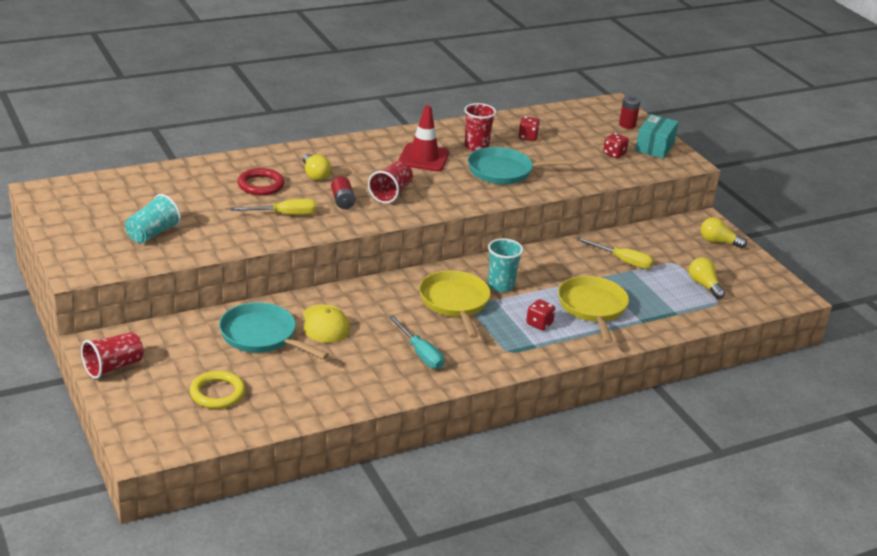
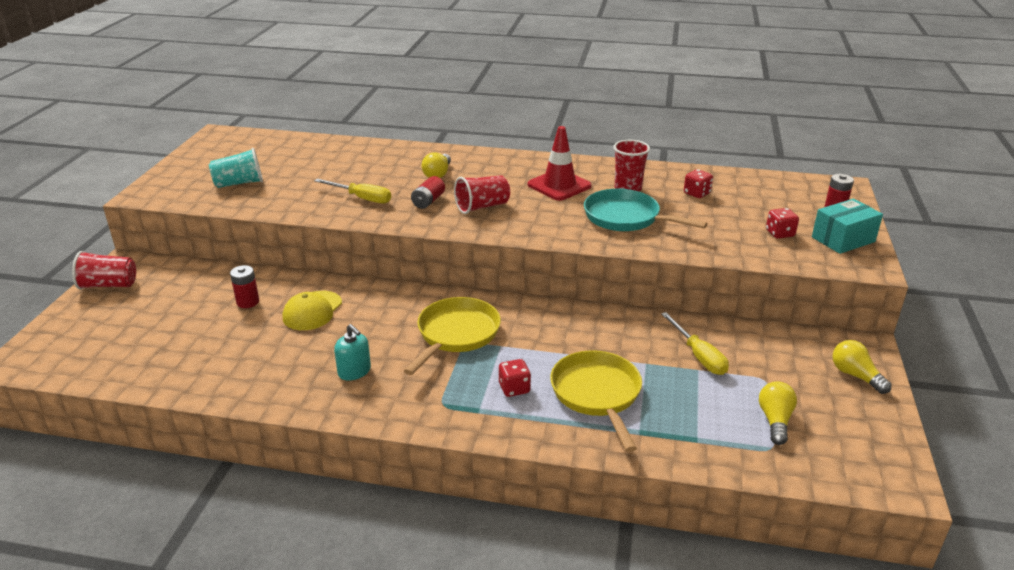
camera: 40 degrees right, 0 degrees up
(217, 393) = (141, 337): yellow ring -> none
(261, 185) = (380, 170): red ring -> none
(262, 336) = (248, 302): turquoise pan -> red battery
(420, 353) = (354, 371): turquoise screwdriver -> turquoise soap dispenser
(501, 285) = (525, 334): turquoise cup -> none
(592, 308) = (597, 395): yellow pan -> yellow pan turned 45 degrees counterclockwise

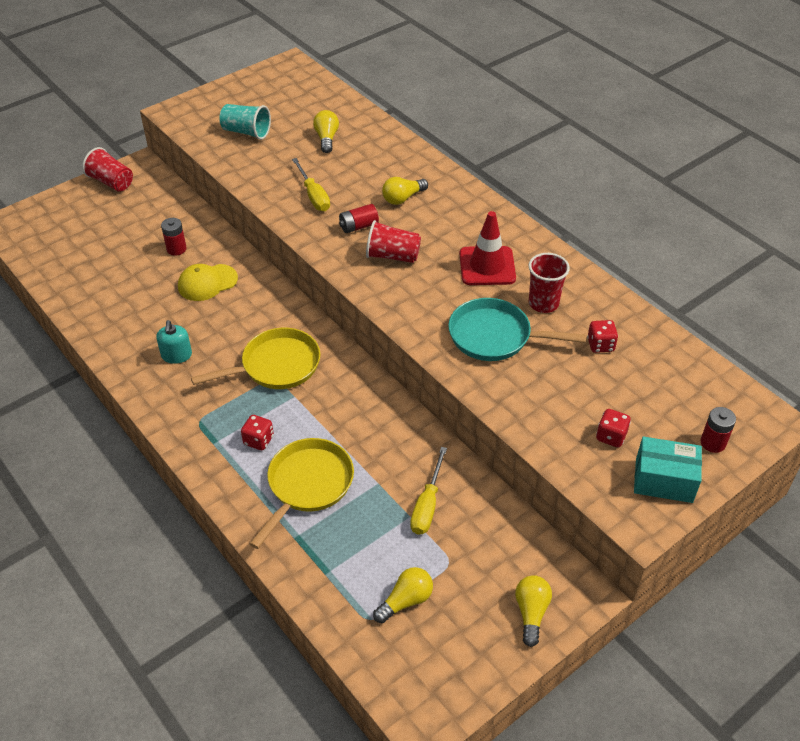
camera: 40 degrees right, 15 degrees up
(320, 164) = (326, 138): none -> yellow light bulb
(626, 218) = (495, 336): turquoise pan -> turquoise pan turned 60 degrees counterclockwise

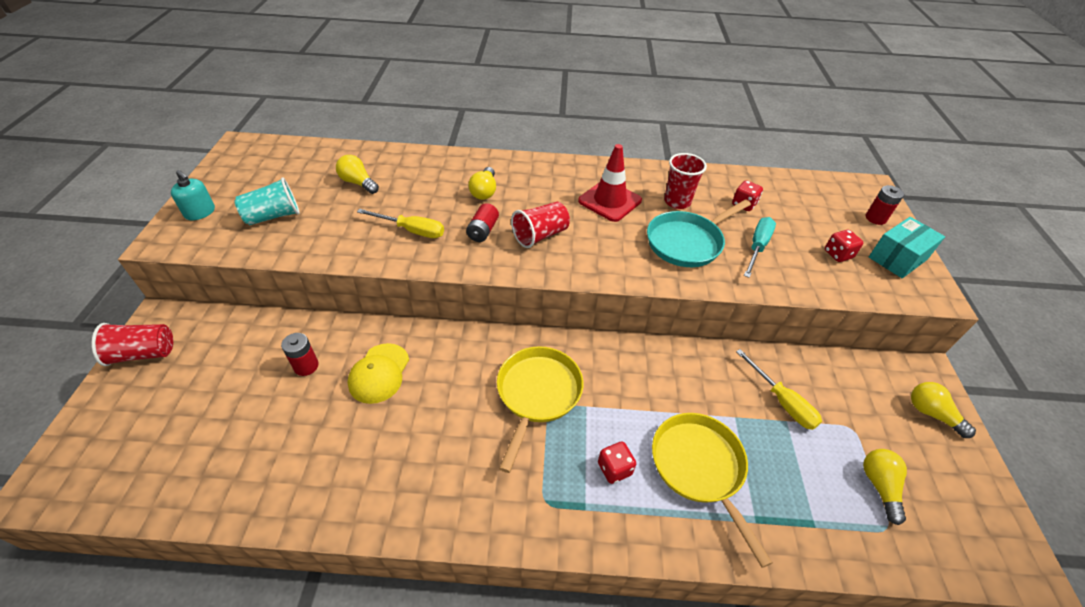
camera: 50 degrees left, 0 degrees up
(176, 355) = (441, 461): turquoise soap dispenser -> turquoise soap dispenser (200, 212)
(548, 380) = (757, 247): none -> turquoise screwdriver

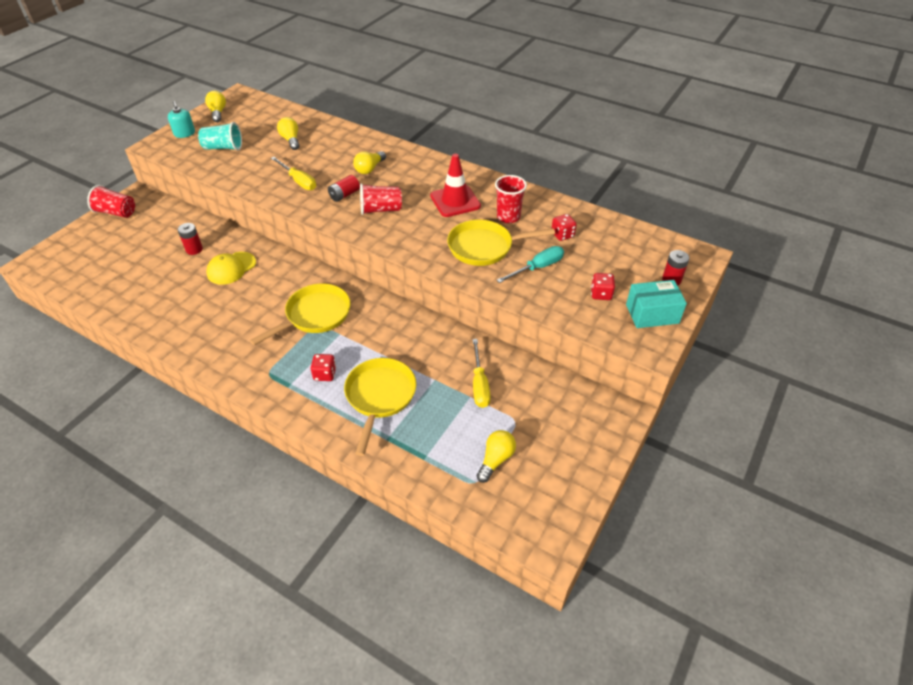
camera: 30 degrees right, 0 degrees up
(687, 242) = (484, 247): turquoise pan -> yellow pan
(931, 414) = (592, 439): yellow light bulb -> yellow light bulb (218, 113)

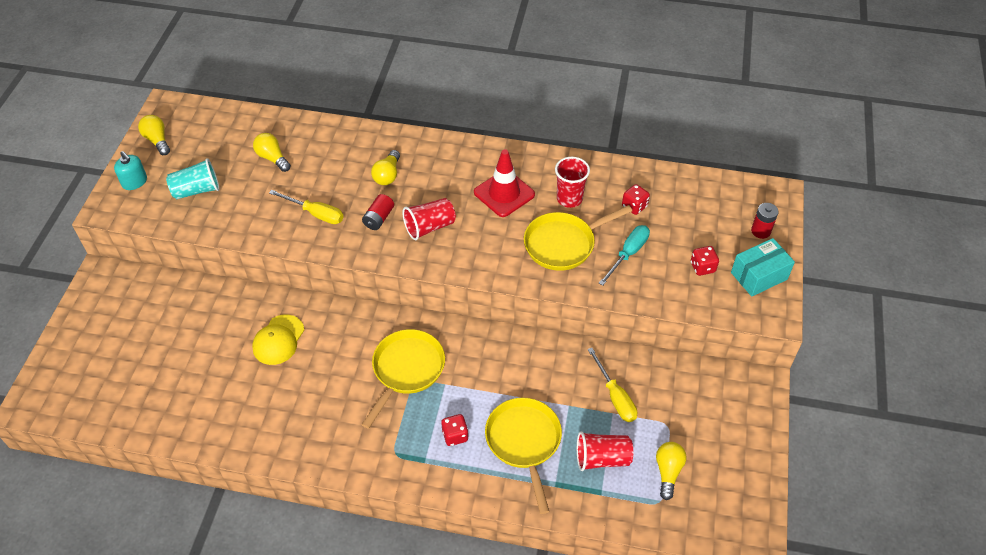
camera: 20 degrees left, 5 degrees up
(116, 212) = (90, 305): red cup -> red cup (602, 458)
(194, 249) = (219, 328): red battery -> none

